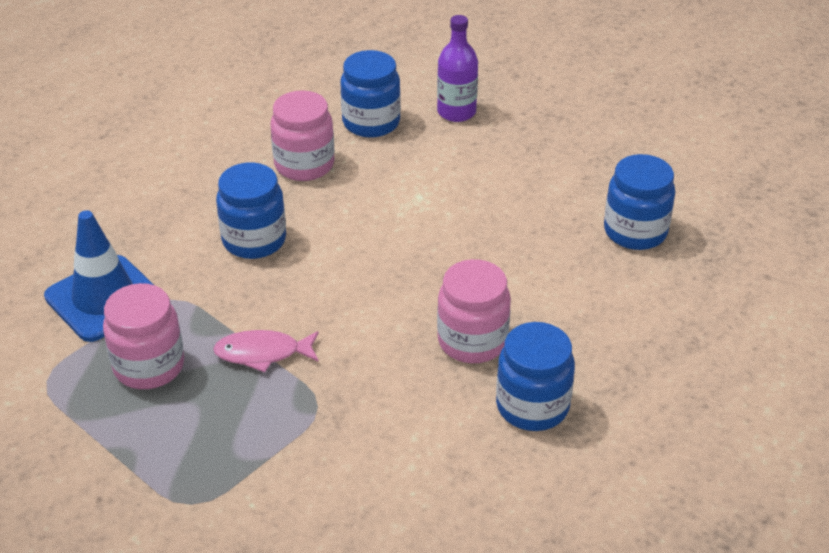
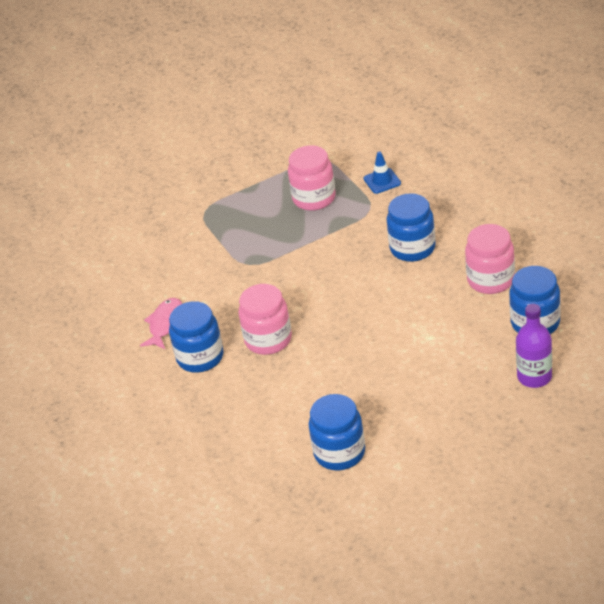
camera: 115 degrees right, 0 degrees up
(104, 298) = (382, 181): blue traffic cone -> blue traffic cone, size x0.51
(262, 353) = (302, 244): pink fish -> pink fish (165, 324)

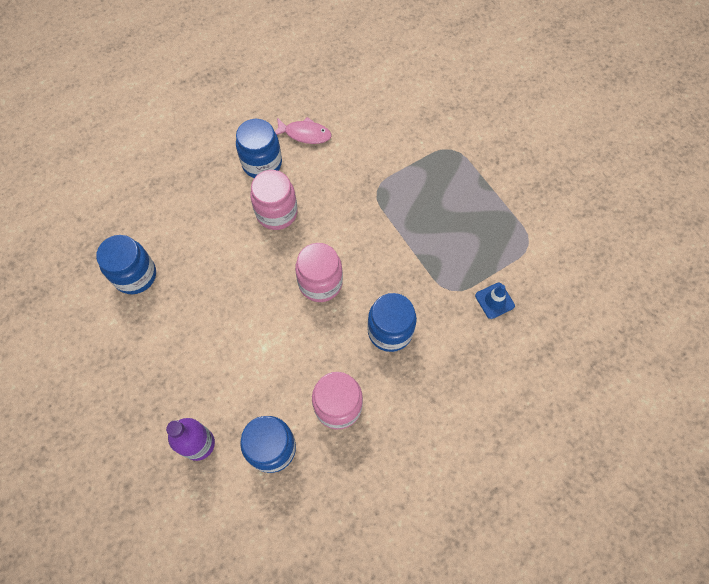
camera: 80 degrees right, 25 degrees up
(314, 198) = (468, 239): pink jar -> pink jar (320, 283)

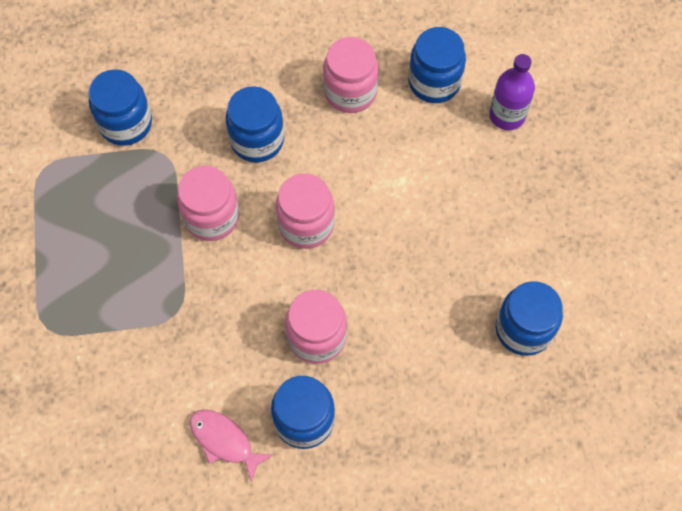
camera: 155 degrees left, 0 degrees up
(390, 260) = (211, 217): none -> pink jar
(494, 300) = (126, 123): blue traffic cone -> blue jar

